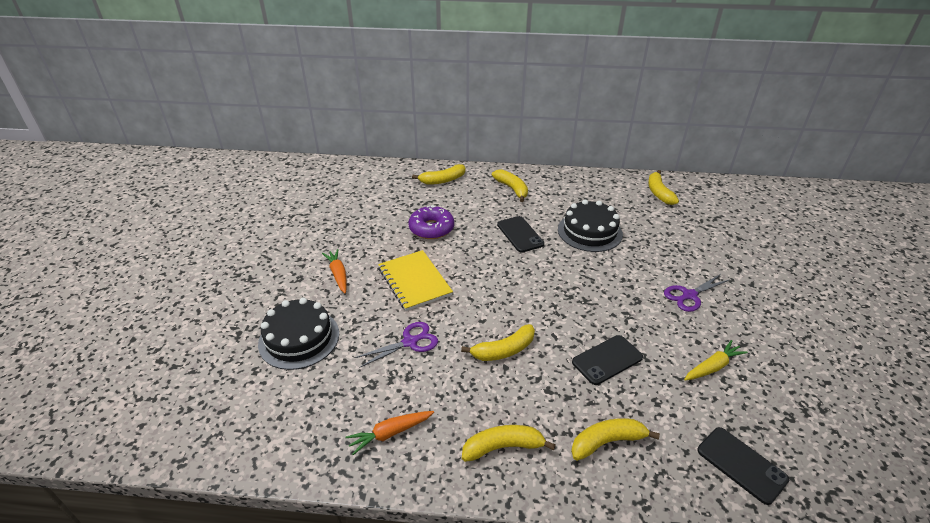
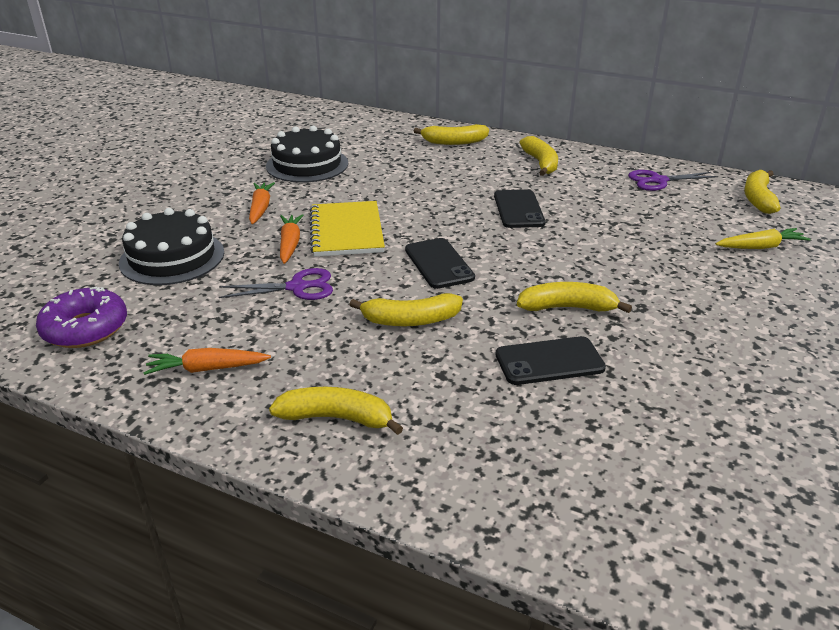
camera: 20 degrees right, 5 degrees down
(381, 303) = (290, 244): none -> orange carrot
(431, 228) = (405, 185): purple donut -> purple donut (85, 328)
(589, 231) = (621, 223): black cake -> black cake (307, 165)
(607, 442) = (484, 450): yellow banana -> yellow banana (567, 307)
(689, 295) = (729, 318): purple scissors -> purple scissors (658, 181)
(713, 367) = (711, 405): yellow carrot -> yellow carrot (760, 247)
(741, 465) = (679, 531): black phone -> black phone (439, 264)

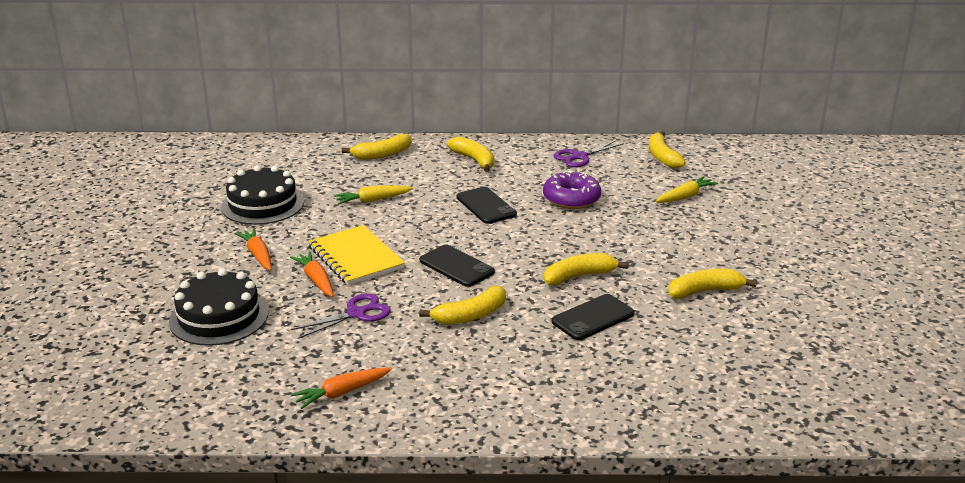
camera: 25 degrees left, 5 degrees down
(85, 328) = (203, 393): purple donut -> purple donut (571, 199)
(336, 418) = (473, 397): yellow banana -> yellow banana (704, 291)
(409, 181) = (372, 200): none -> yellow carrot

